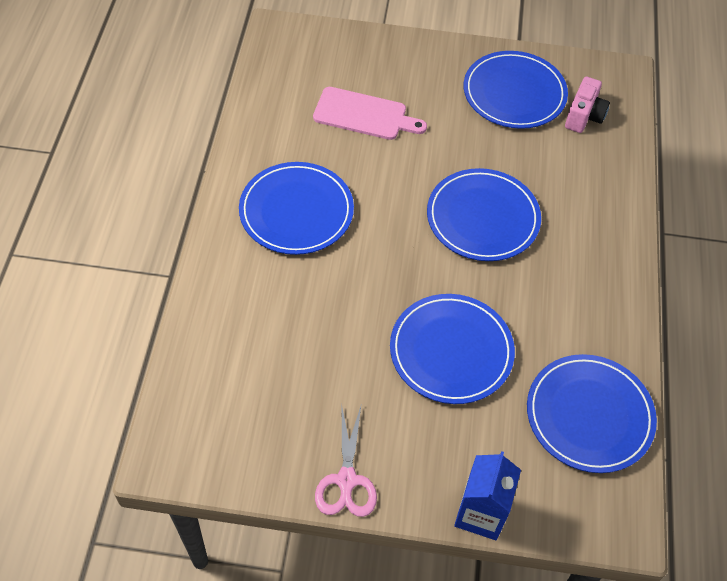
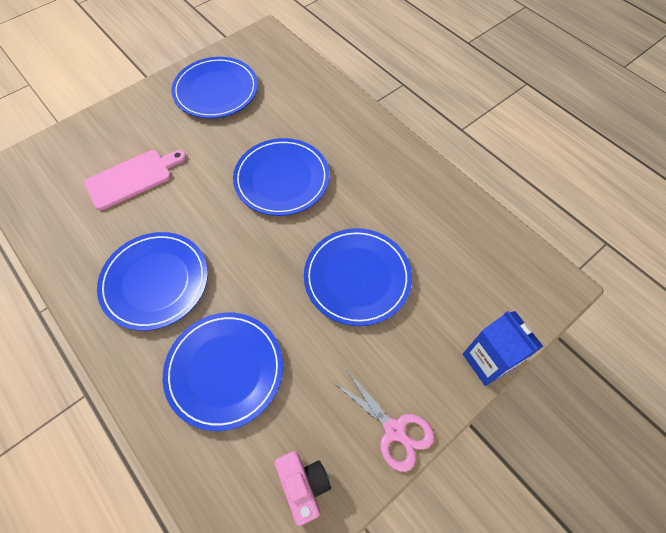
camera: 45 degrees left, 5 degrees up
(584, 116) = (271, 73): pink camera -> pink camera (304, 485)
(589, 415) = (470, 240): blue plate -> blue plate (225, 370)

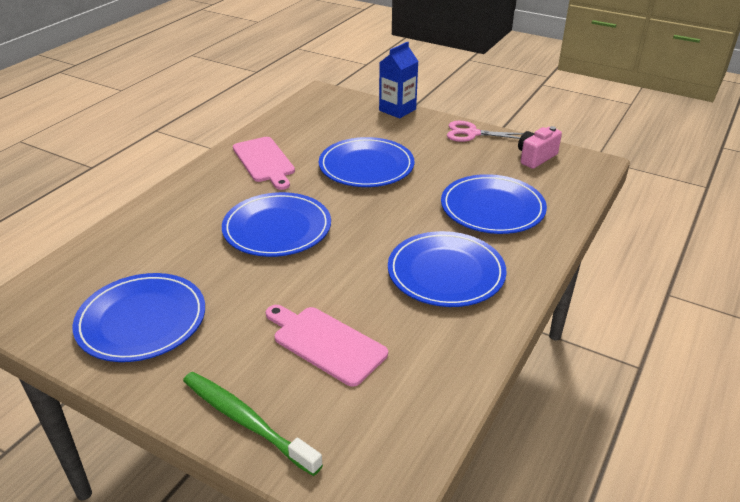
camera: 110 degrees left, 25 degrees down
(99, 126) = (246, 421): none -> green toothbrush
(395, 430) = (471, 133): pink scissors -> pink scissors turned 105 degrees counterclockwise
(399, 192) = (264, 161): none -> pink cutting board

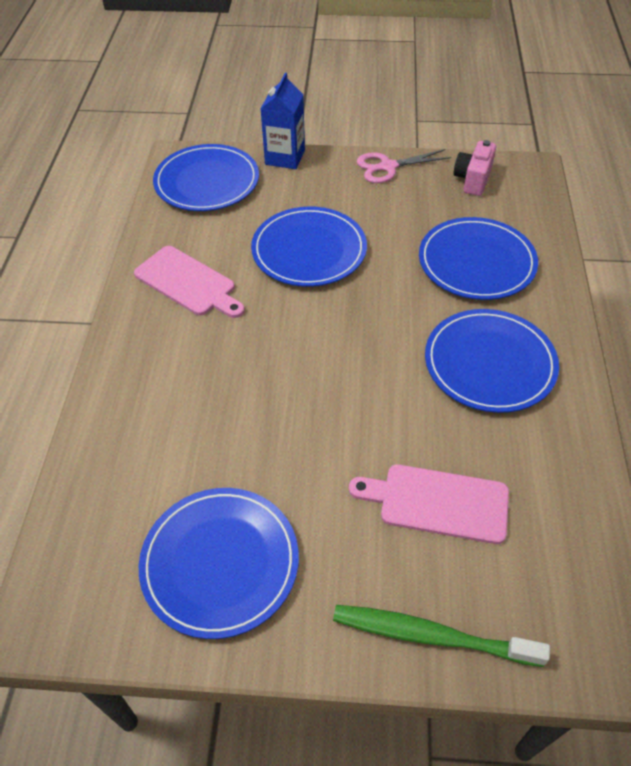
camera: 25 degrees left, 15 degrees up
(277, 228) = (275, 373): blue plate -> blue plate (207, 182)

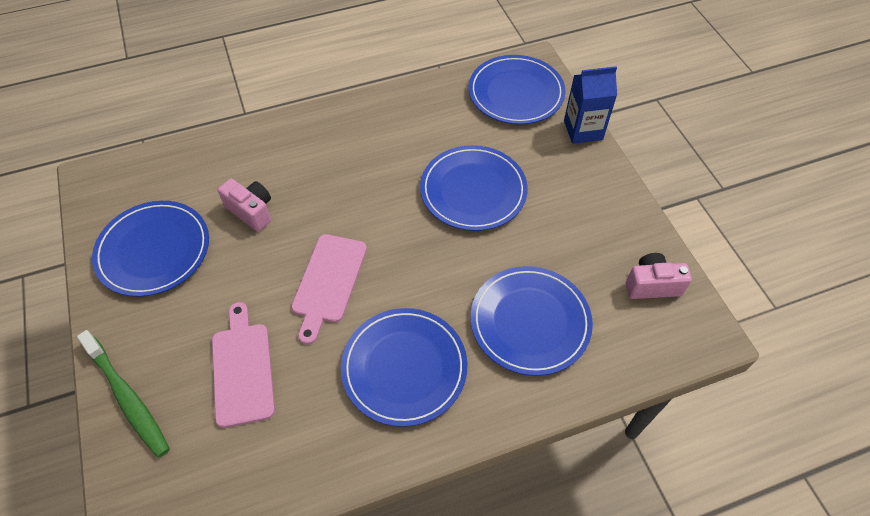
camera: 65 degrees right, 5 degrees up
(188, 283) = (394, 130): pink cutting board -> pink cutting board (328, 282)
(221, 442) = (251, 211): none -> pink camera
(387, 167) = (622, 209): pink scissors -> none
(431, 635) = (127, 398): green toothbrush -> green toothbrush turned 150 degrees clockwise

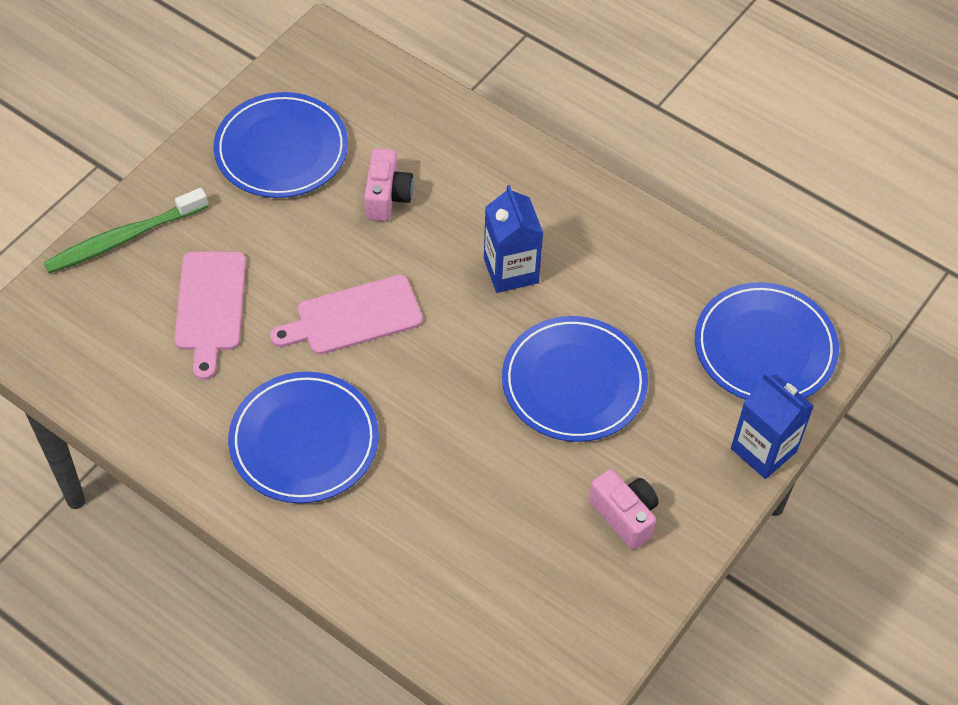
camera: 55 degrees right, 0 degrees up
(127, 398) = (123, 238): green toothbrush -> green toothbrush turned 45 degrees clockwise
(242, 369) = (210, 307): pink cutting board -> pink cutting board turned 135 degrees clockwise
(366, 177) = (511, 270): none -> blue carton
(530, 322) = (438, 528): blue plate -> none
(652, 285) = (578, 629): pink camera -> pink camera (625, 516)

